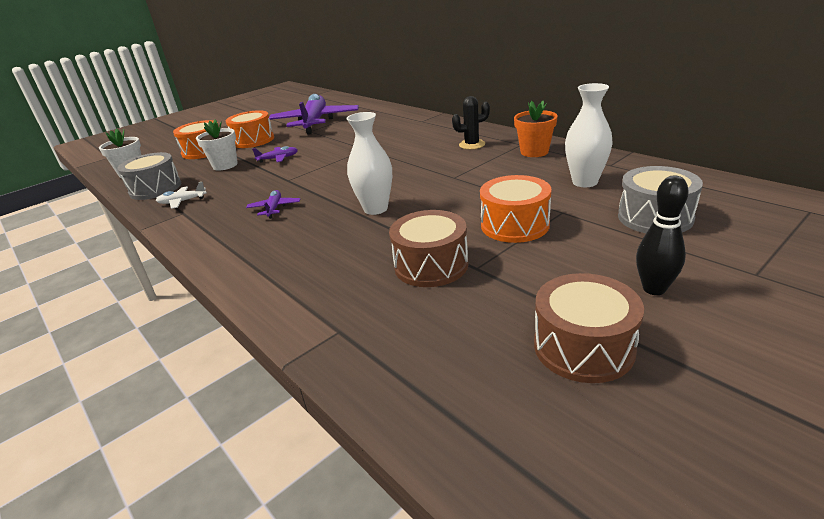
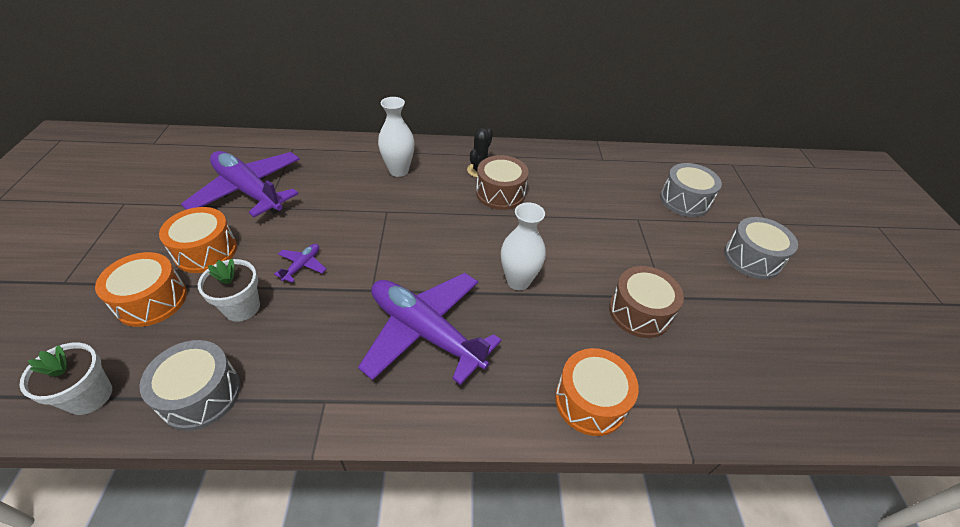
camera: 55 degrees left, 15 degrees up
(182, 201) = (290, 388): white plane -> none
(274, 208) = (425, 332): purple plane -> purple plane, size x2.47
(514, 225) = (630, 245): orange drum -> orange drum (590, 401)
(534, 152) = (538, 162): orange flower pot -> none
(583, 347) = (780, 319): brown drum -> brown drum (500, 193)
(585, 182) = (611, 183): white vase -> white vase (399, 171)
(654, 289) = (752, 258): black bowling pin -> grey drum

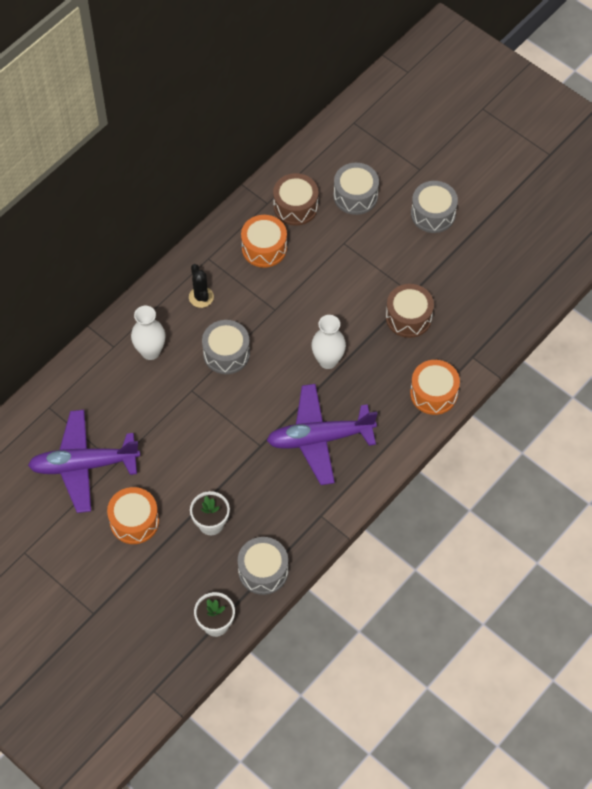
camera: 45 degrees left, 15 degrees up
(152, 300) = (159, 569): orange drum -> orange drum (264, 248)
(302, 266) = (202, 472): purple plane -> none
(446, 211) = (226, 353): none -> grey drum
(500, 193) = (240, 304): brown drum -> brown drum (295, 206)

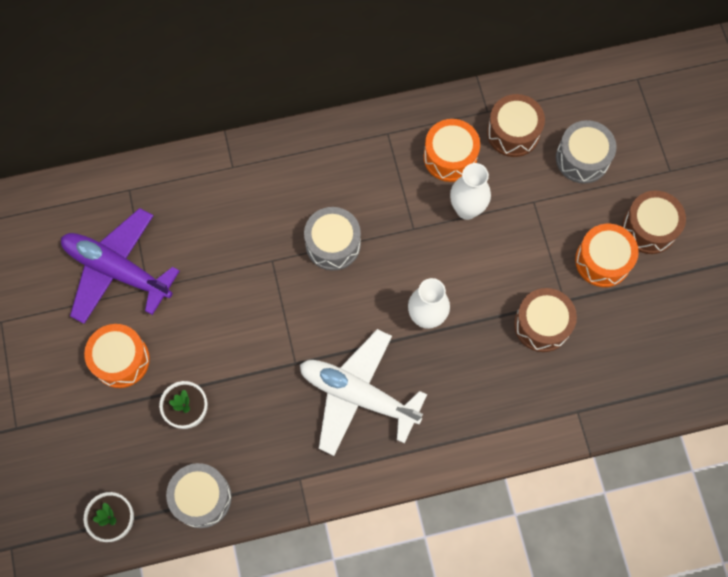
camera: 35 degrees right, 10 degrees up
(150, 351) = (262, 195): white vase -> white vase (466, 209)
(201, 297) = (351, 169): black cactus -> none
(320, 438) = (358, 395): purple plane -> white plane
(433, 214) = (649, 228): grey drum -> brown drum
(433, 393) = (508, 424): orange drum -> orange drum (602, 261)

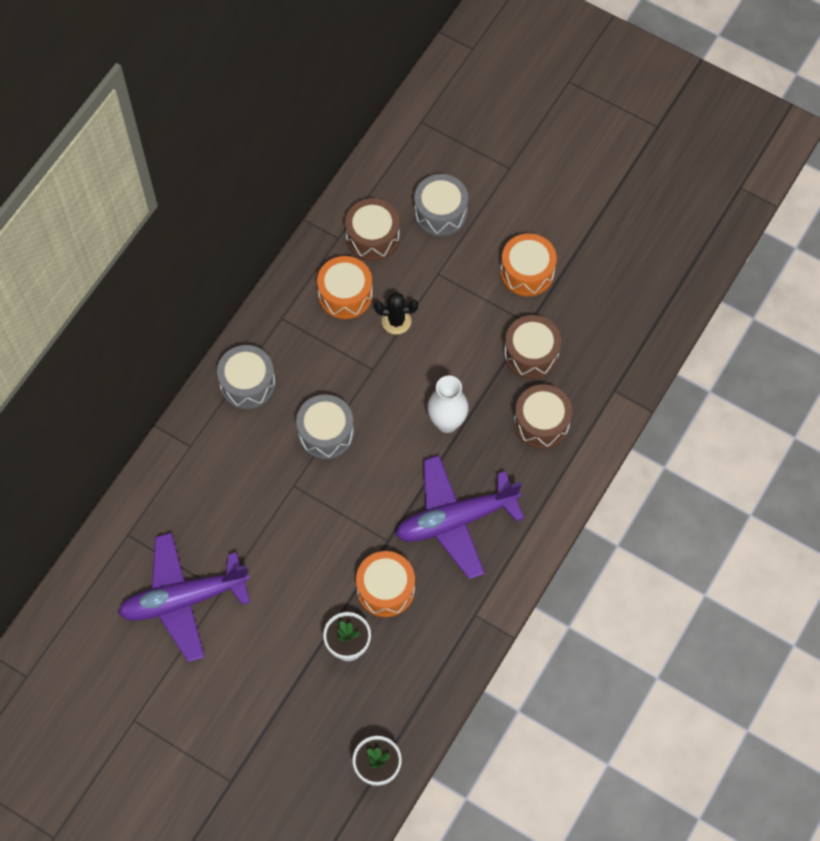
camera: 45 degrees left, 5 degrees down
(121, 360) = (257, 659): orange drum -> orange drum (385, 589)
(202, 498) = (420, 694): grey drum -> grey drum (247, 383)
(358, 395) = (456, 520): white plane -> purple plane
(466, 209) = (396, 321): white vase -> black cactus
(649, 228) = (535, 221): brown drum -> brown drum (541, 423)

